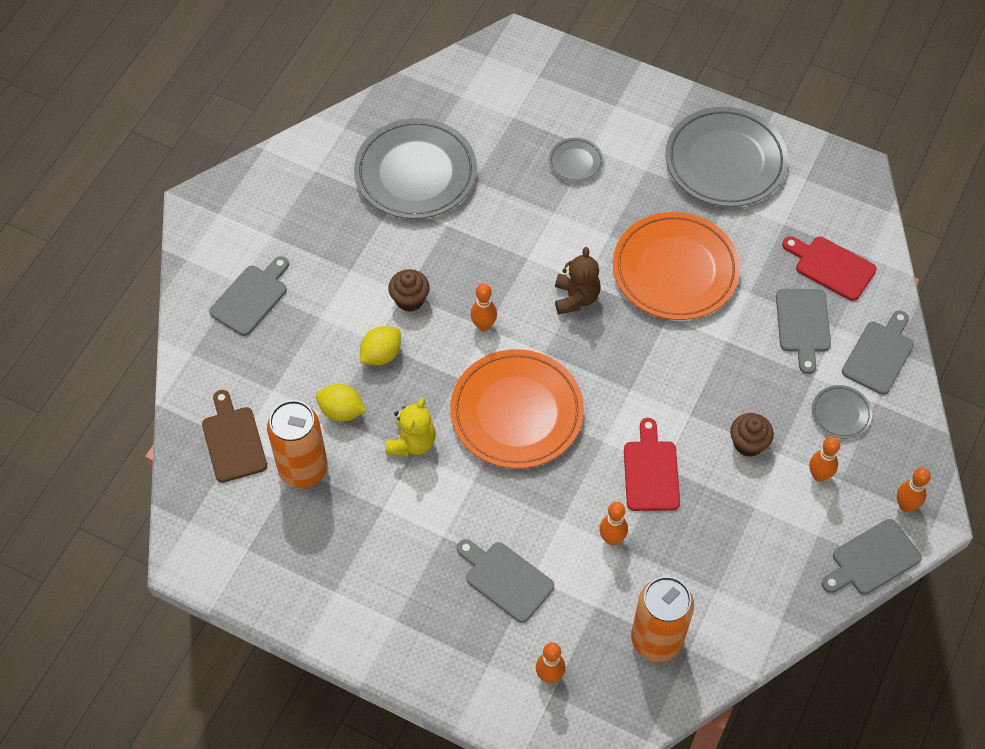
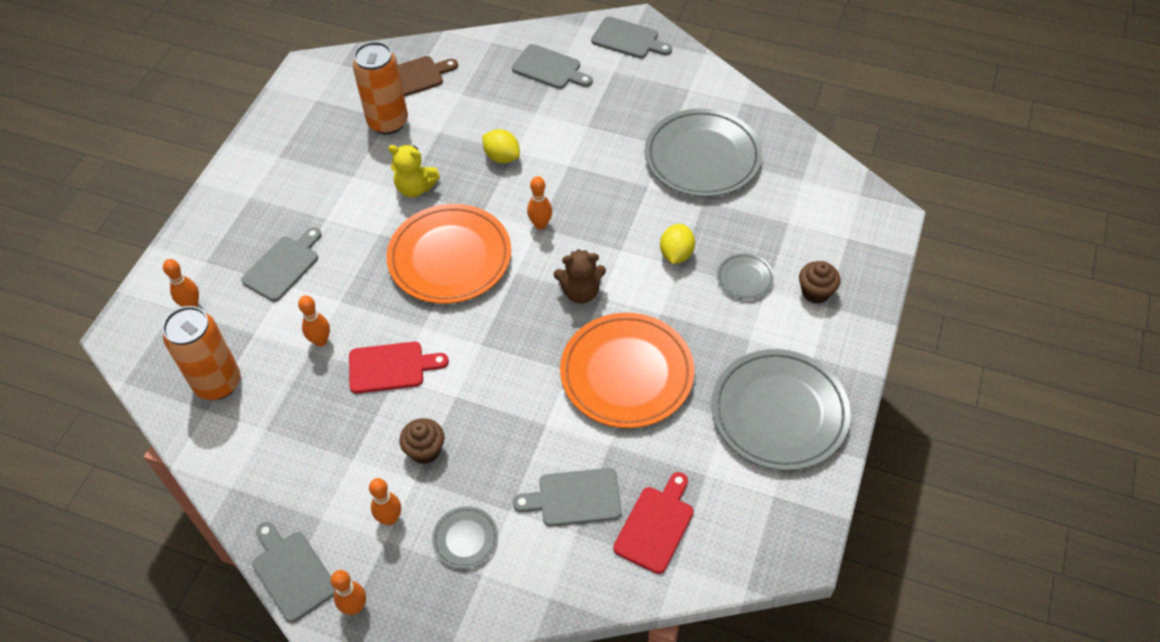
camera: 85 degrees right, 5 degrees down
(341, 411) = (444, 139): yellow lemon -> yellow lemon (676, 254)
(410, 299) = (561, 169): brown cupcake -> brown cupcake (816, 292)
(879, 354) = (544, 578): grey cutting board -> grey cutting board (628, 39)

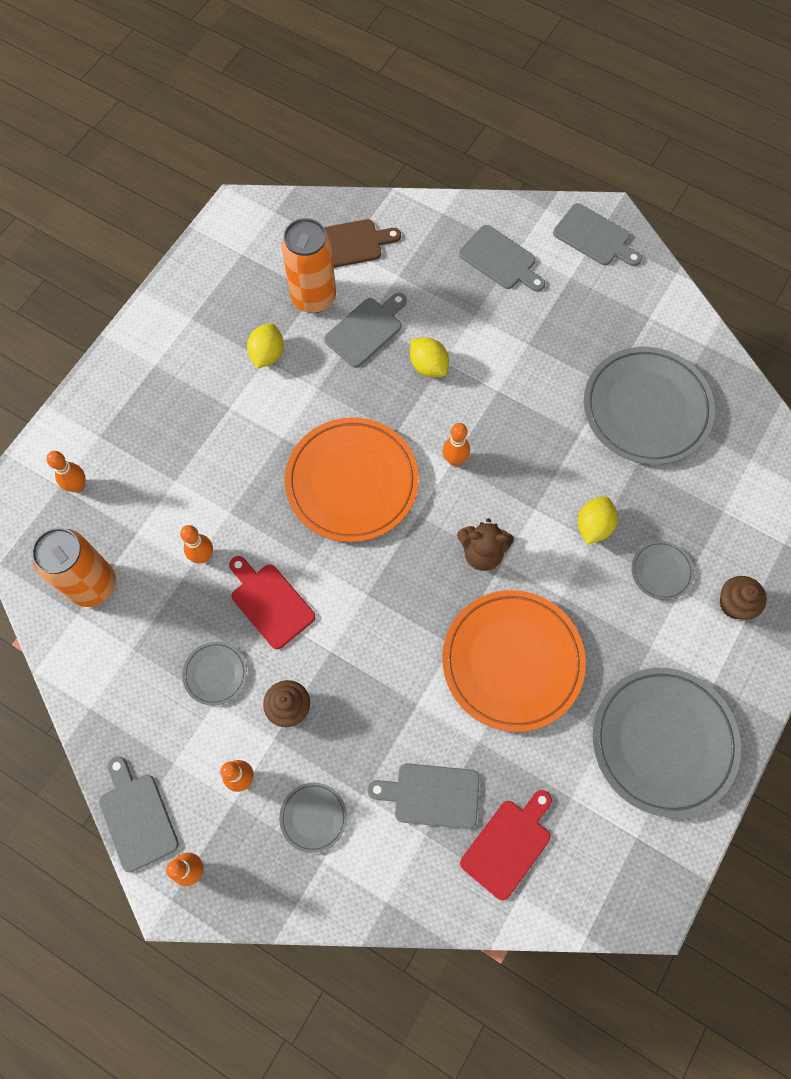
camera: 10 degrees right, 15 degrees up
(283, 266) = (178, 457): grey cutting board -> grey cutting board (366, 330)
(349, 435) = (215, 674): none -> grey plate
(353, 172) = (267, 354): none -> yellow lemon
(391, 367) = (270, 602): red cutting board -> red cutting board turned 135 degrees counterclockwise
(415, 188) = (329, 387): yellow teddy bear -> none

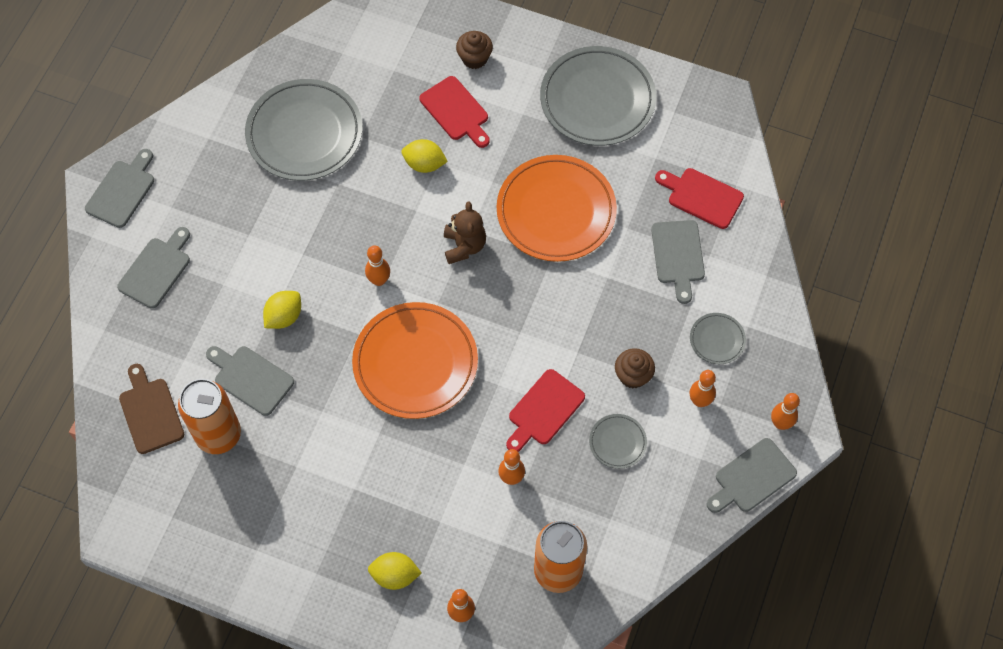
camera: 100 degrees left, 5 degrees down
(267, 354) = (290, 465): yellow lemon -> yellow lemon (395, 575)
(661, 571) = (456, 111): grey plate -> red cutting board

